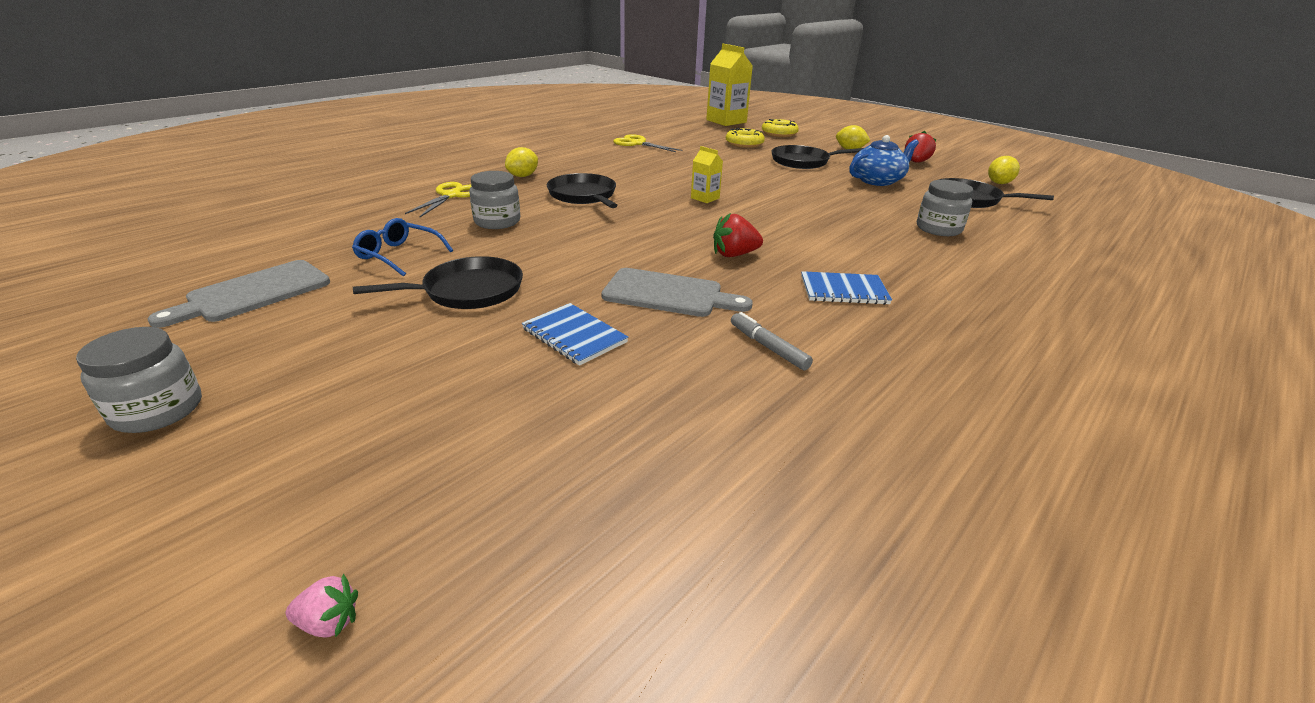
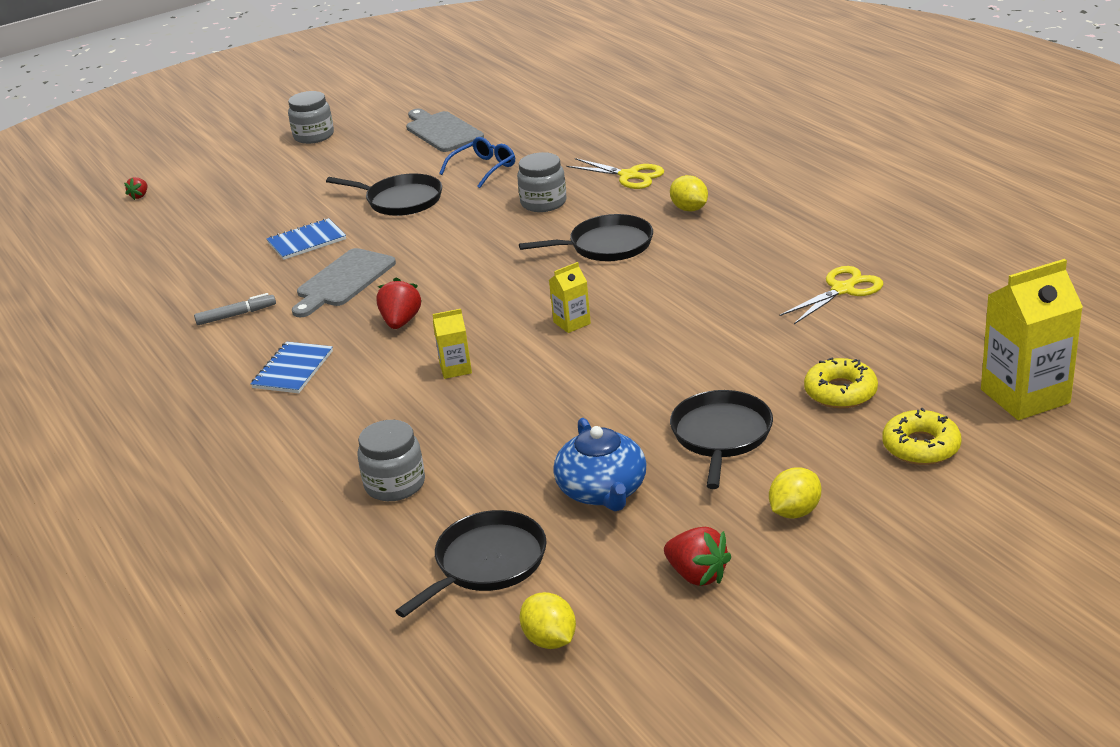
camera: 110 degrees right, 0 degrees up
(329, 622) = (139, 196): pink strawberry -> red strawberry
(468, 291) = (401, 200): black pan -> black pan turned 60 degrees counterclockwise
(789, 226) = (455, 369): none -> yellow carton

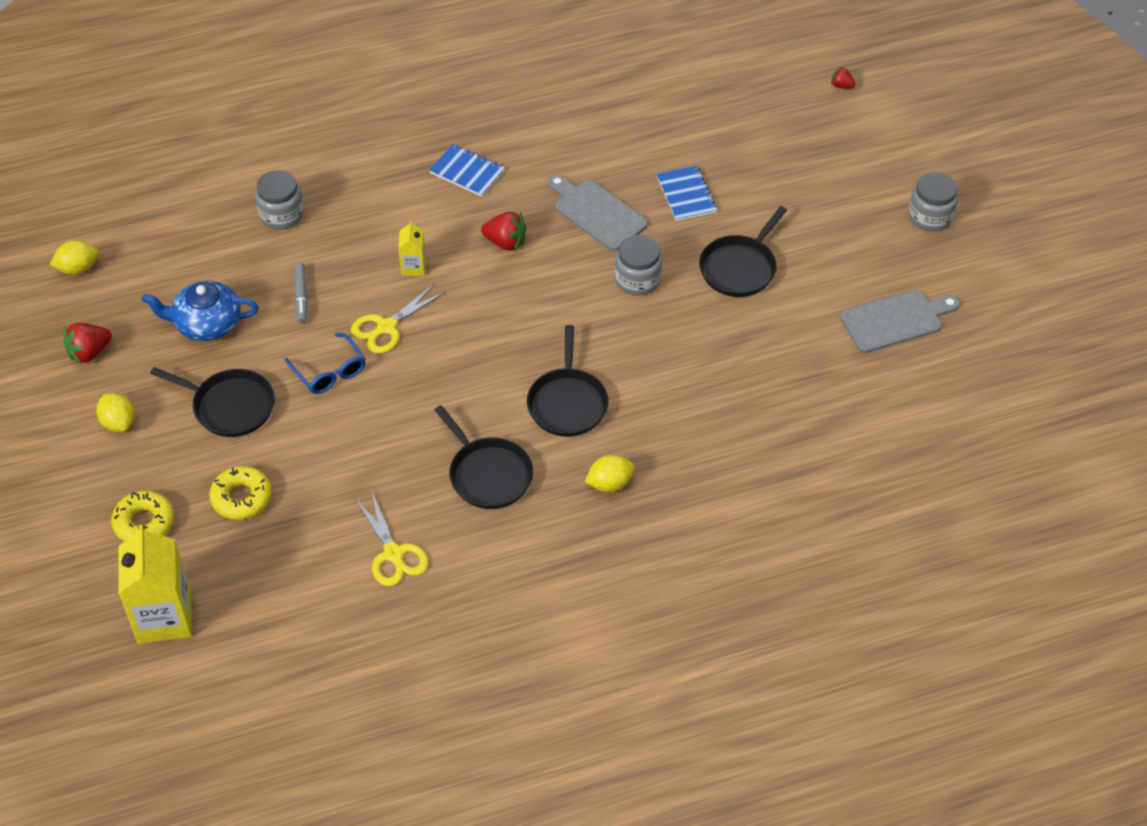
camera: 100 degrees right, 20 degrees up
(236, 315) = (573, 143): grey marker -> grey marker (301, 296)
(484, 168) = (783, 340): blue glasses -> blue glasses (330, 372)
(487, 563) = (168, 250): black pan -> black pan (488, 474)
(543, 203) = (680, 373): grey jar -> grey jar (638, 280)
(572, 323) = (443, 351): yellow carton -> none
(629, 176) = (708, 454): yellow scissors -> yellow scissors (386, 327)

